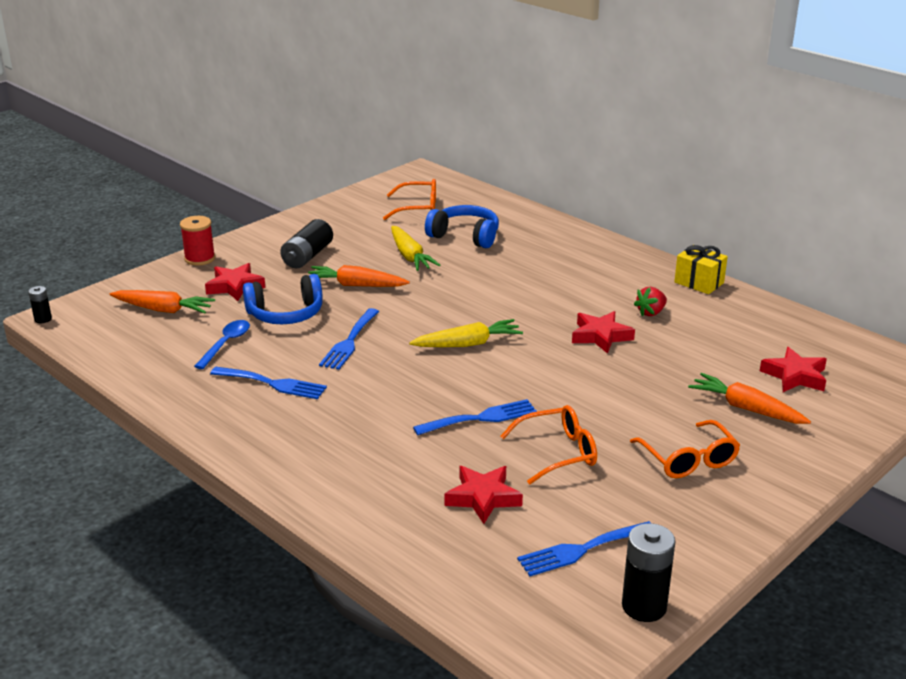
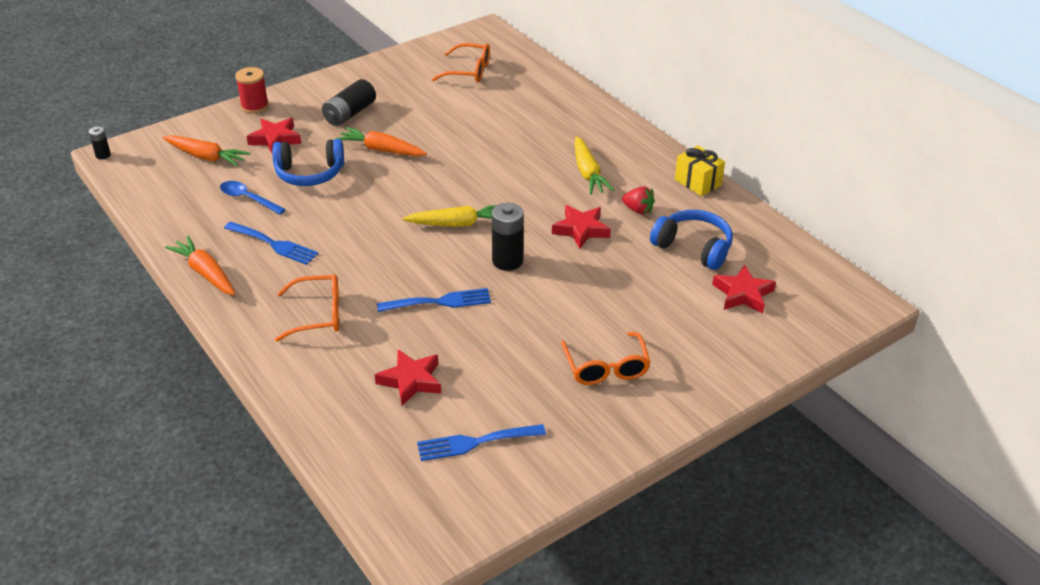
camera: 10 degrees right, 10 degrees up
(226, 344) = (248, 199): blue spoon -> blue spoon turned 90 degrees counterclockwise
(349, 342) = (354, 209): blue fork -> none
(410, 256) = (441, 123): yellow carrot -> yellow carrot (588, 173)
(465, 236) = (500, 107): blue headphones -> blue headphones (693, 248)
(558, 452) = (494, 345): orange glasses -> orange glasses (318, 315)
(644, 606) = (506, 503): black battery -> black battery (507, 261)
(651, 312) = (638, 210): red strawberry -> red strawberry turned 120 degrees counterclockwise
(746, 408) = (682, 322): orange carrot -> orange carrot (205, 273)

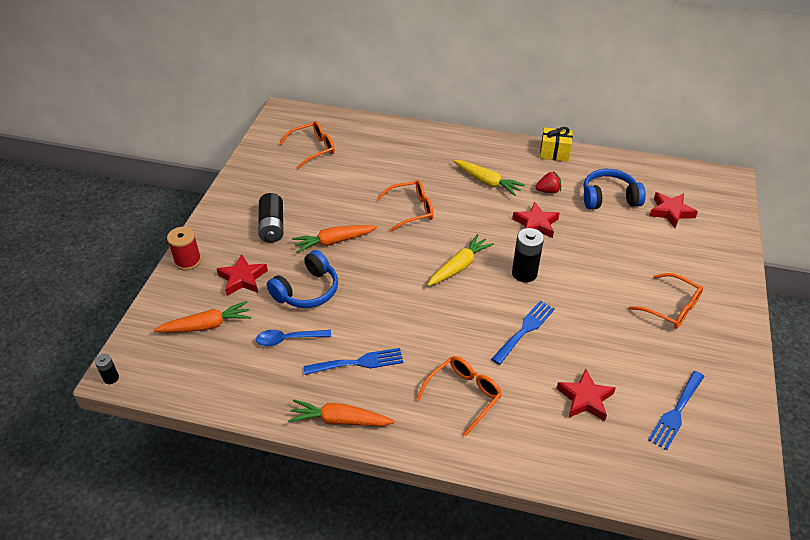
camera: 40 degrees left, 5 degrees up
(482, 160) = (411, 210): none -> orange glasses

